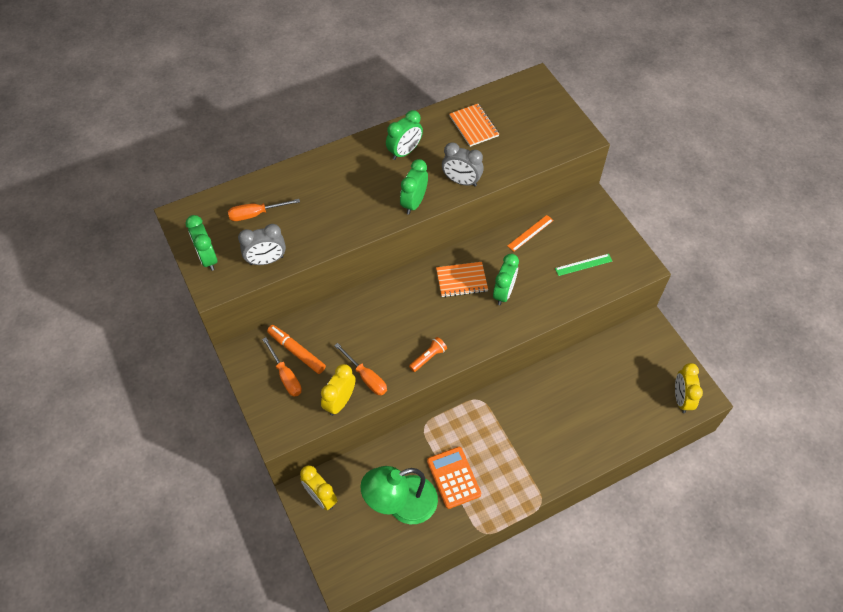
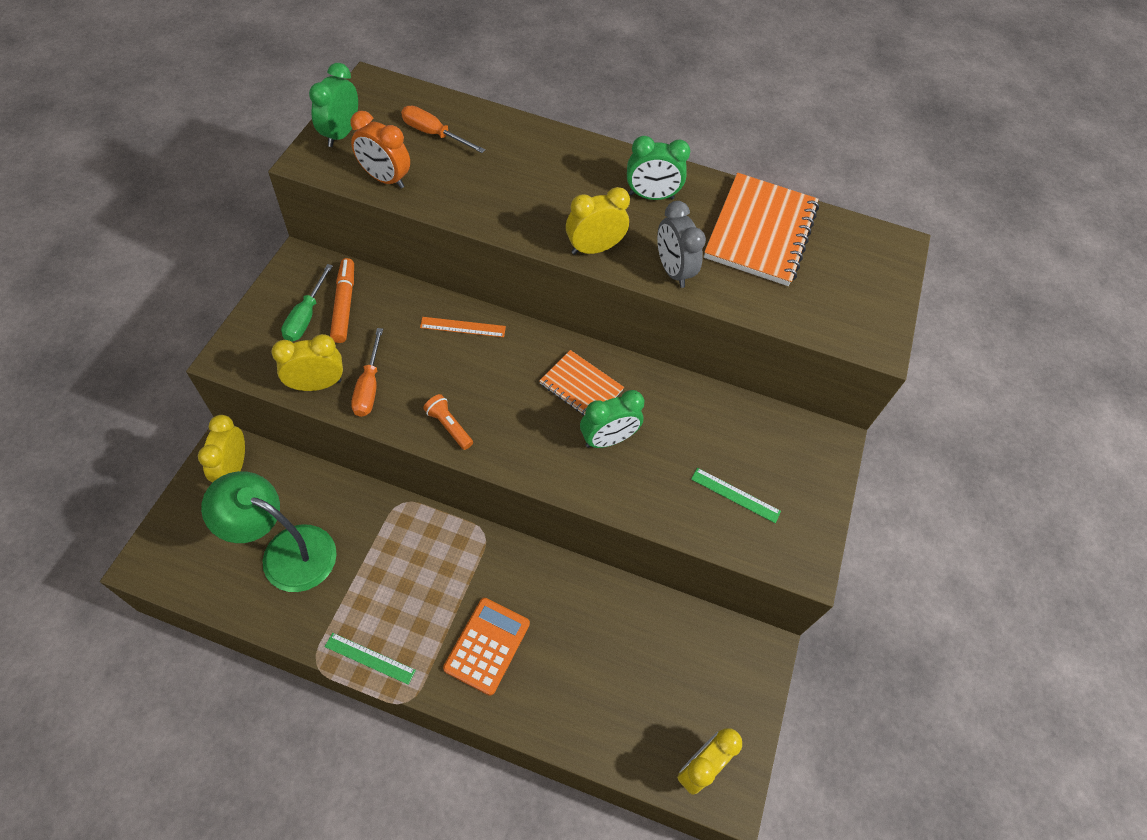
camera: 40 degrees right, 0 degrees up
(266, 260) = (385, 179): grey clock -> orange clock
(286, 376) = (306, 316): orange screwdriver -> green screwdriver
(414, 203) = (594, 249): green clock -> yellow clock
(428, 357) = (449, 426): orange flashlight -> orange flashlight turned 135 degrees counterclockwise
(453, 477) = (362, 580): orange calculator -> orange calculator (487, 646)
(473, 126) = (760, 232): orange notebook -> orange notebook, size x1.75
(502, 504) = (370, 658): none -> green ruler
(530, 233) = (716, 409): orange ruler -> orange ruler (463, 327)

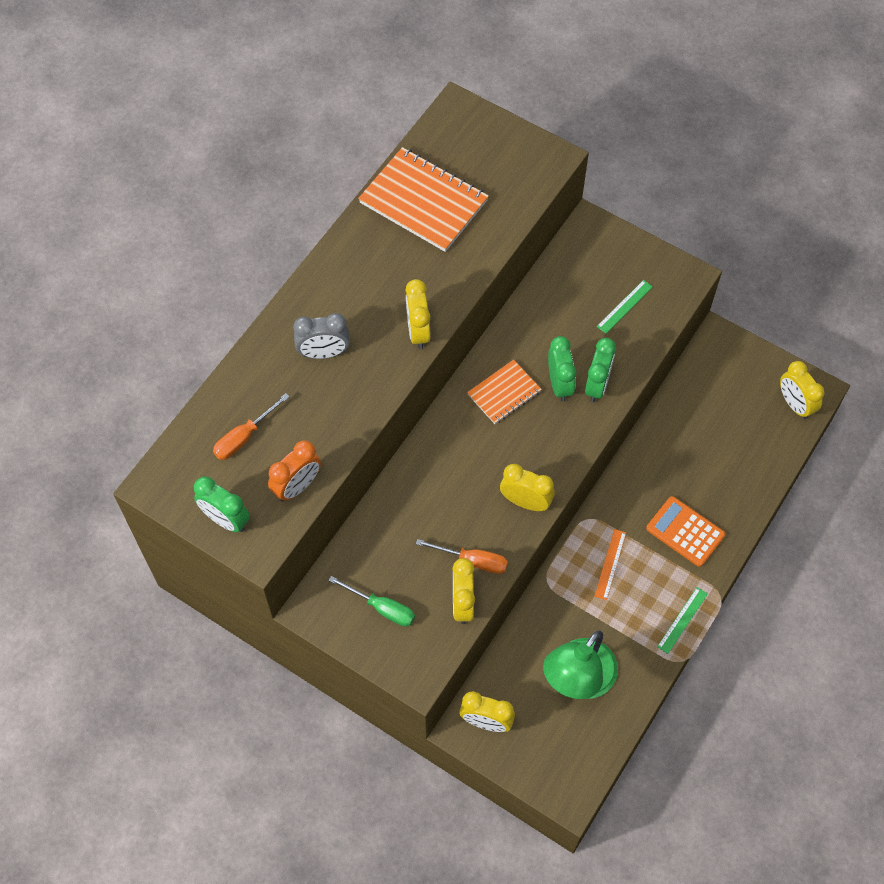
camera: 70 degrees left, 5 degrees up
(344, 305) = (374, 573): orange marker -> none
(449, 426) = (525, 502): orange flashlight -> yellow clock
(463, 327) = (421, 476): orange ruler -> orange ruler (610, 564)
(651, 196) = (365, 273): green clock -> green clock (597, 385)
(672, 271) = (454, 278): grey clock -> grey clock (324, 353)

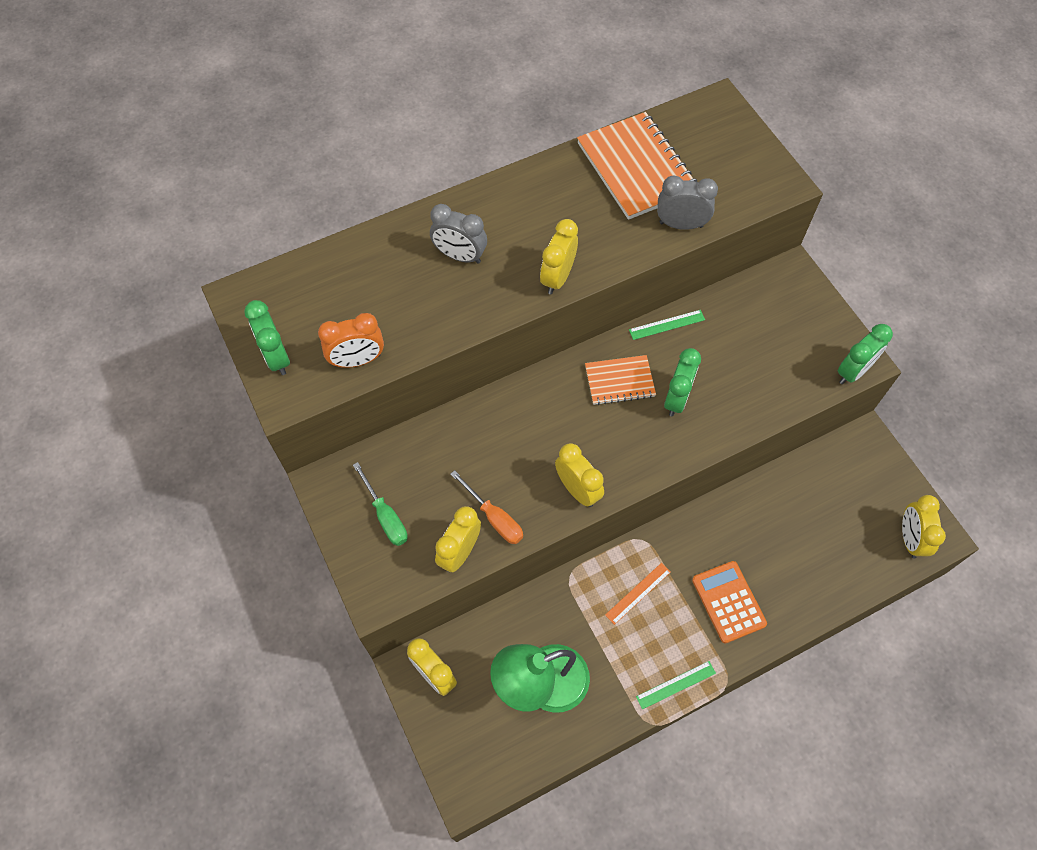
camera: 30 degrees right, 0 degrees up
(244, 437) = (341, 294): orange screwdriver -> none
(491, 235) = (681, 224): none -> grey clock
(597, 385) = (712, 418): green clock -> green clock (853, 371)
(624, 306) = (783, 359): green ruler -> green ruler (667, 324)

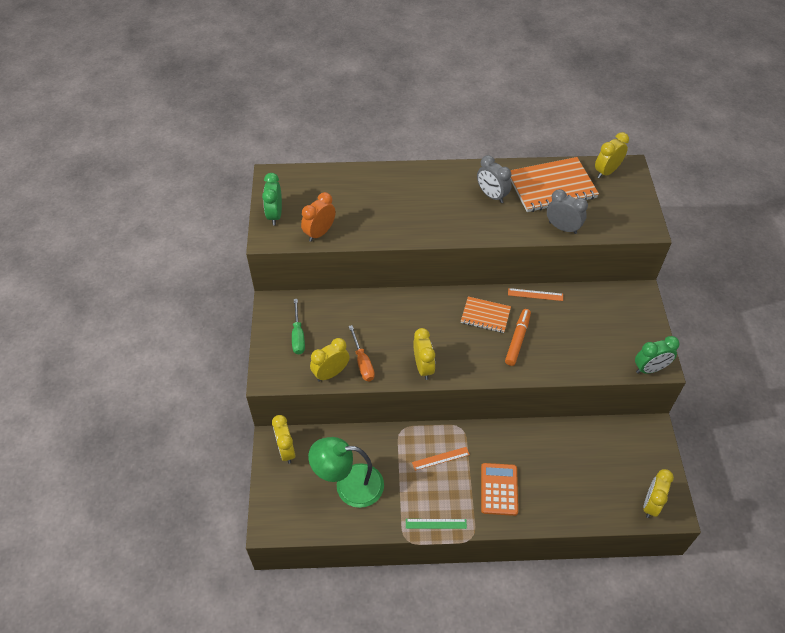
camera: 25 degrees right, 10 degrees down
(357, 360) = (319, 233): orange clock -> orange clock turned 120 degrees clockwise
(460, 256) = (412, 198): grey clock -> grey clock (492, 195)
(557, 278) = (465, 230): yellow clock -> yellow clock (606, 172)
(636, 168) = (551, 186): orange notebook -> orange notebook turned 75 degrees clockwise
(667, 324) = (535, 294): green ruler -> orange ruler
(676, 399) = (517, 340): green clock -> orange marker

